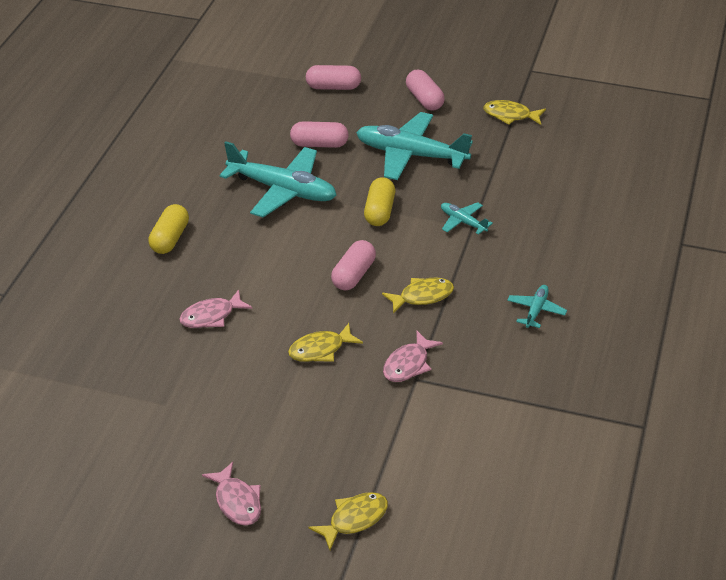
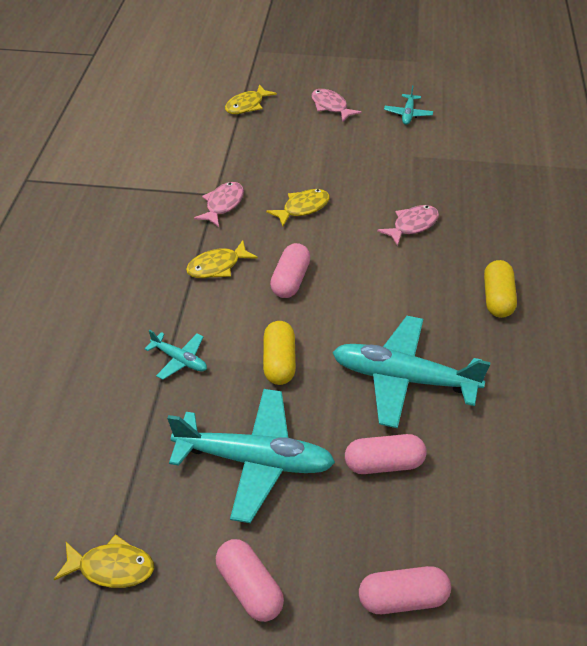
camera: 170 degrees right, 5 degrees up
(536, 310) = (104, 265): turquoise plane -> turquoise plane (408, 114)

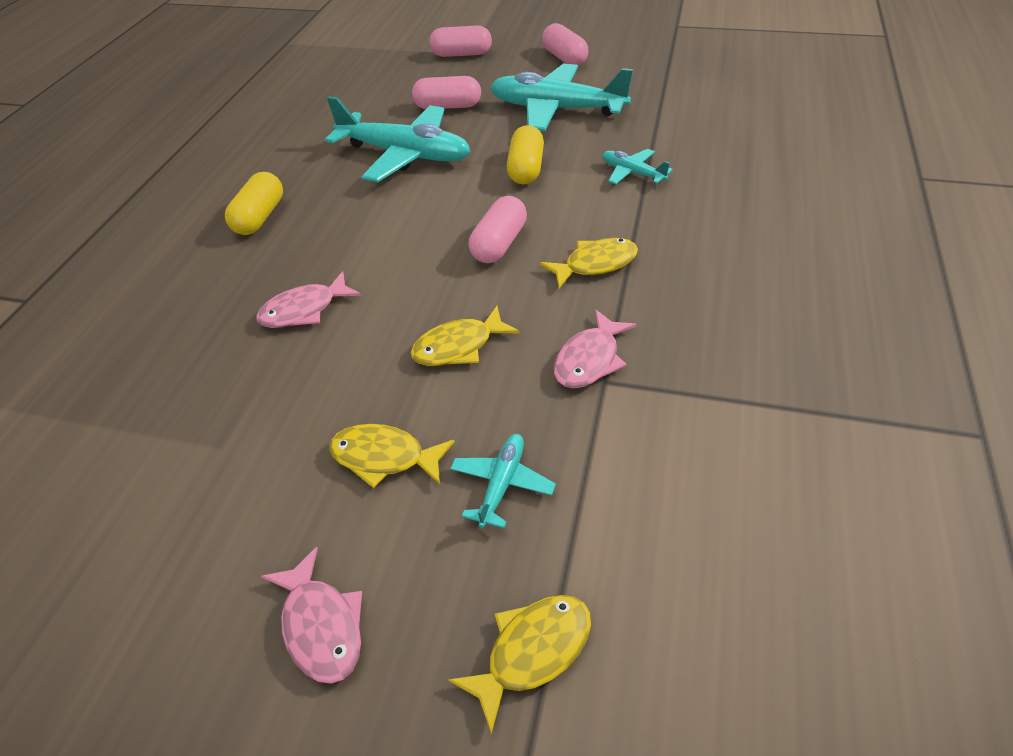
camera: 170 degrees left, 0 degrees up
(112, 567) = (664, 65): yellow fish -> yellow fish (384, 457)
(408, 114) = (157, 577): turquoise plane -> turquoise plane (502, 484)

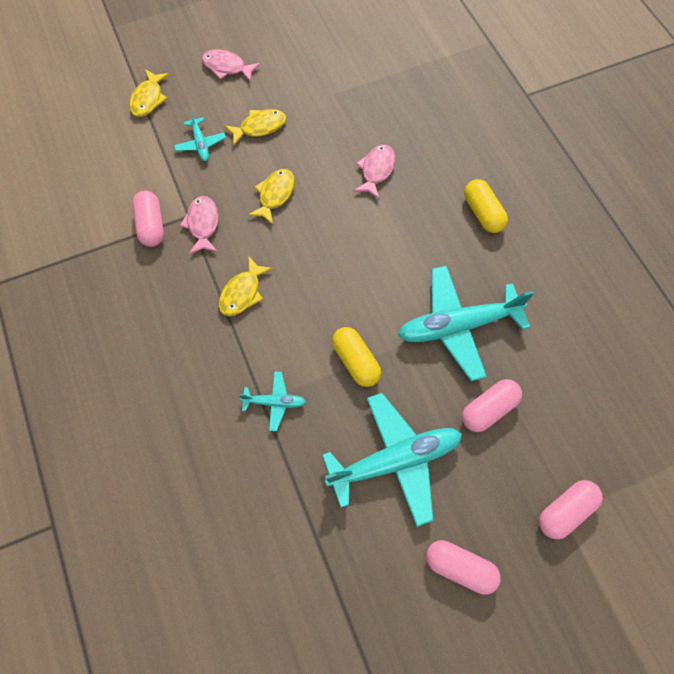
camera: 140 degrees right, 20 degrees up
(499, 244) = (313, 276): pink capsule -> pink capsule (151, 225)

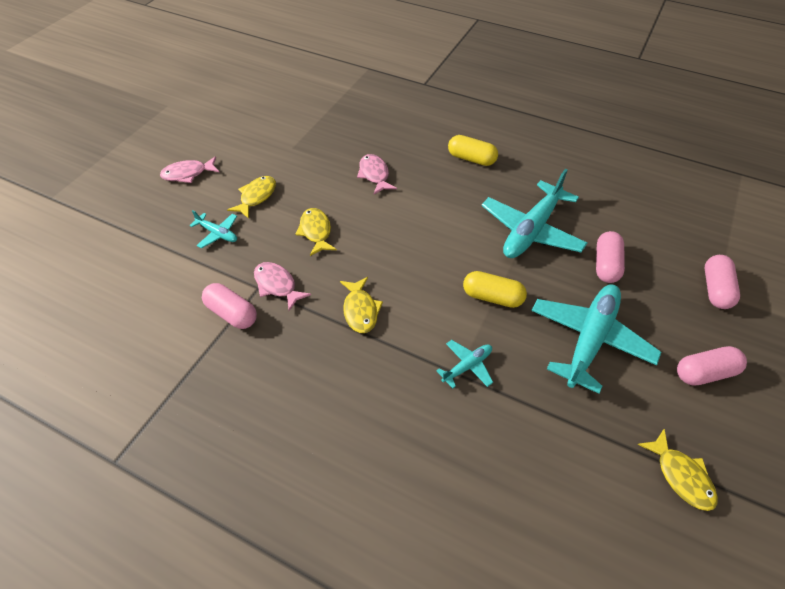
camera: 40 degrees left, 15 degrees down
(148, 99) = (137, 229): yellow fish -> yellow fish (681, 476)

